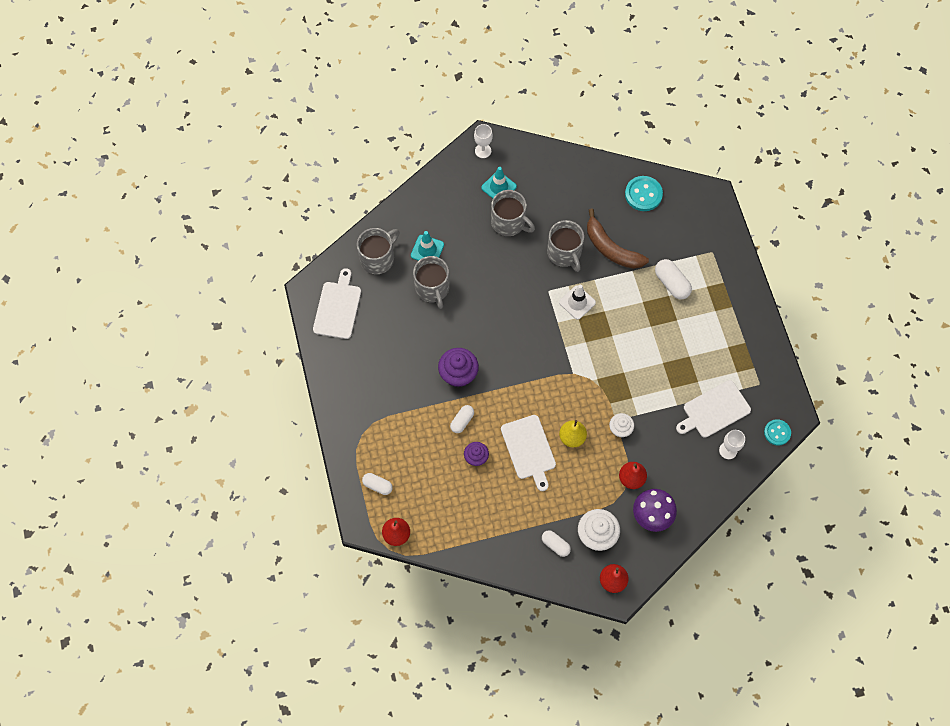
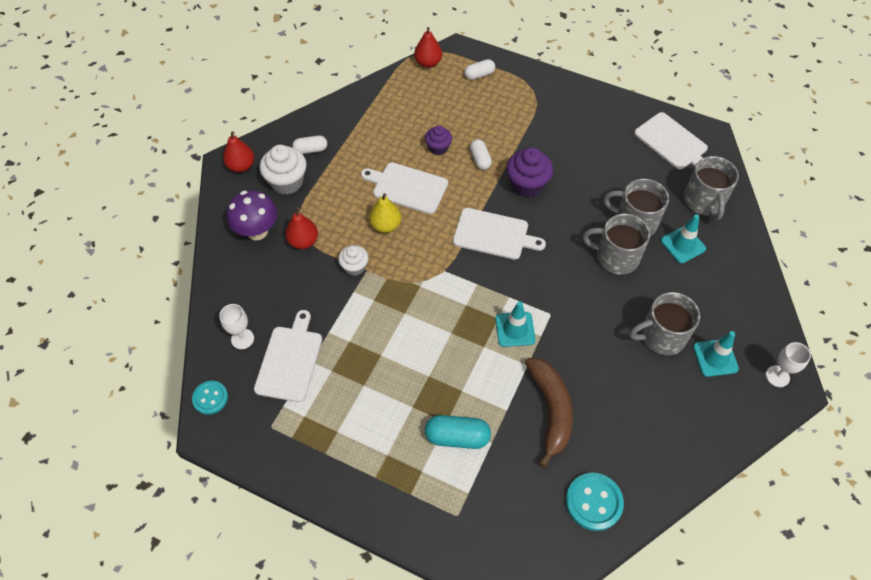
camera: 130 degrees right, 10 degrees down
(519, 365) = (493, 234): none -> white cutting board
(564, 253) = (582, 360): grey mug -> grey mug (615, 257)
(577, 302) = (515, 329): white traffic cone -> turquoise traffic cone
(611, 248) = (550, 410): brown banana -> brown banana turned 90 degrees clockwise
(671, 283) = (457, 437): white capsule -> turquoise capsule

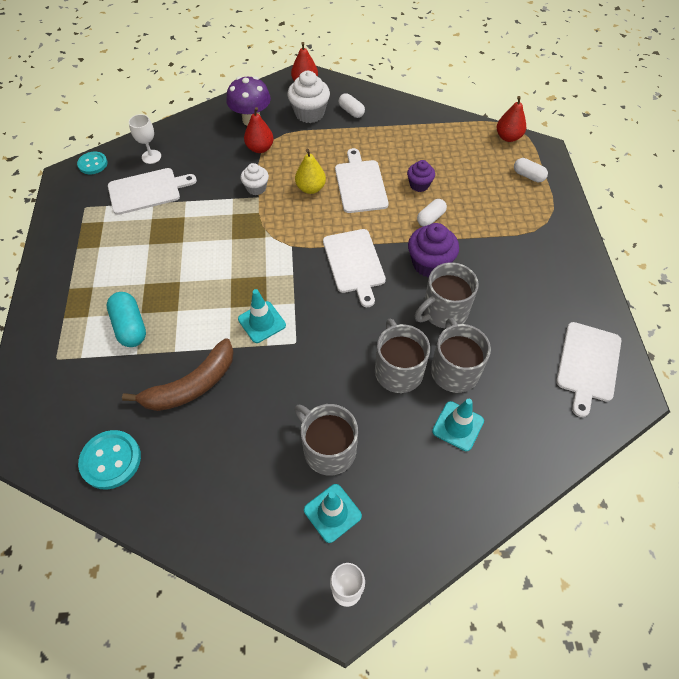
camera: 60 degrees right, 0 degrees up
(704, 201) = (532, 425): grey mug -> grey mug (443, 311)

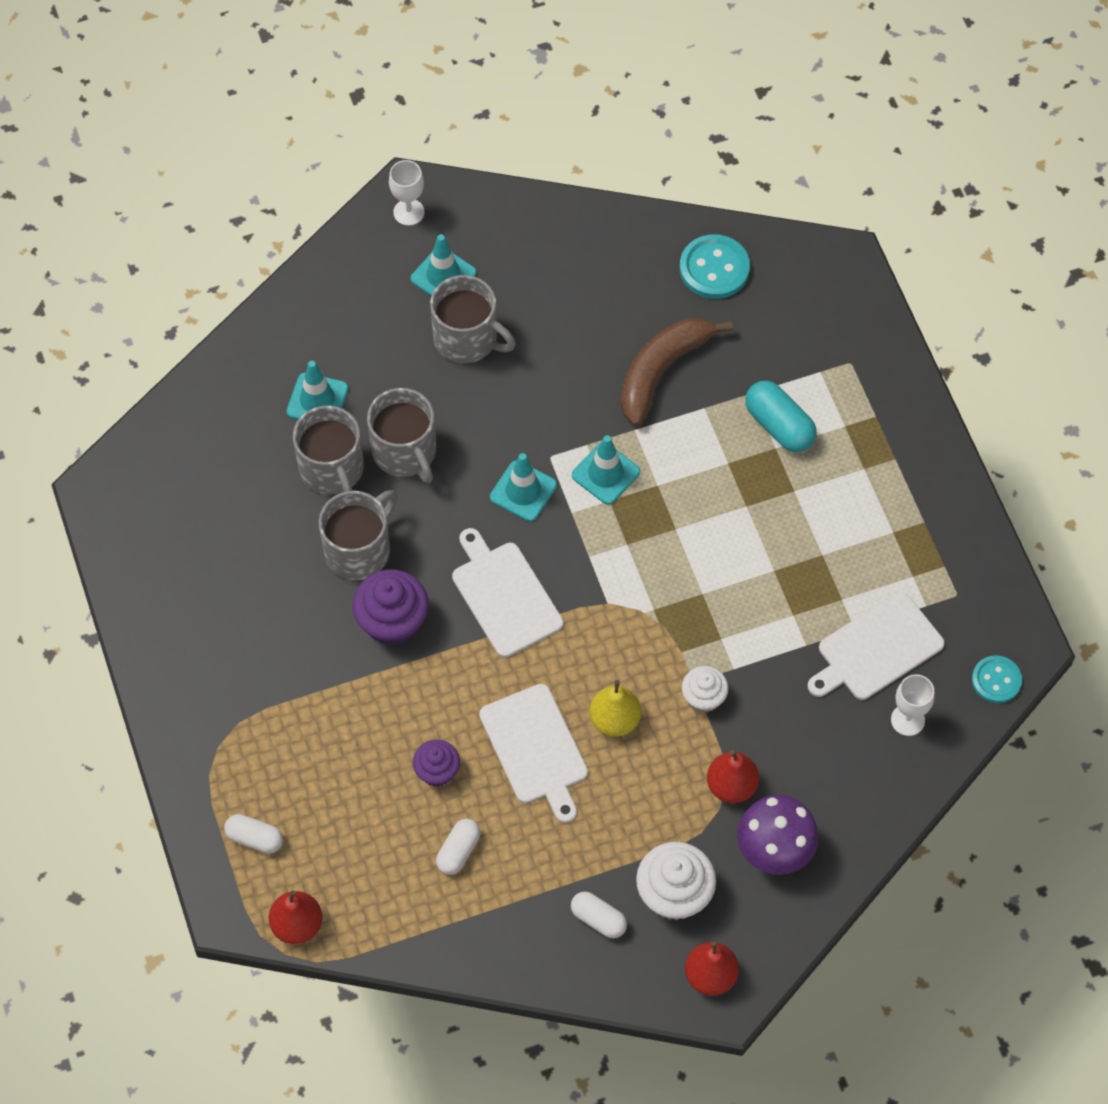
camera: 165 degrees right, 5 degrees up
(322, 323) = (523, 491): none -> turquoise traffic cone
(430, 218) = (406, 707): white capsule -> white capsule (458, 851)
(588, 364) = (156, 518): white cutting board -> none

